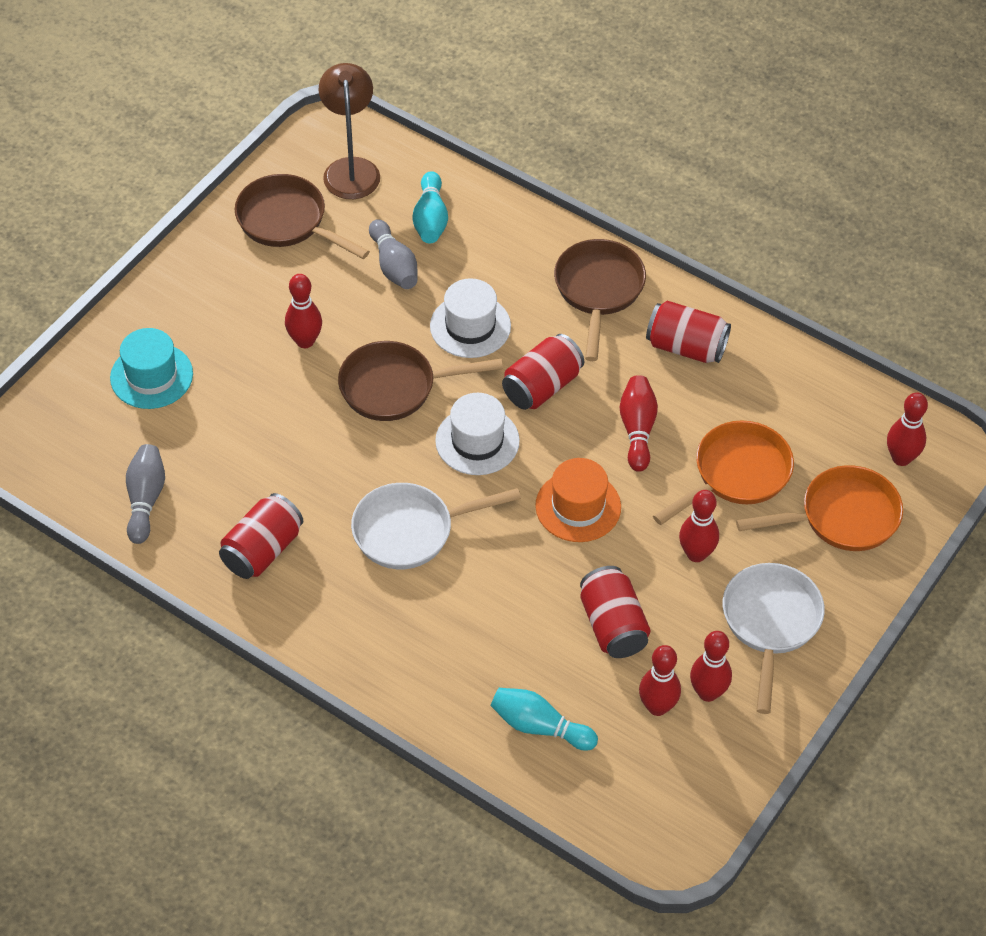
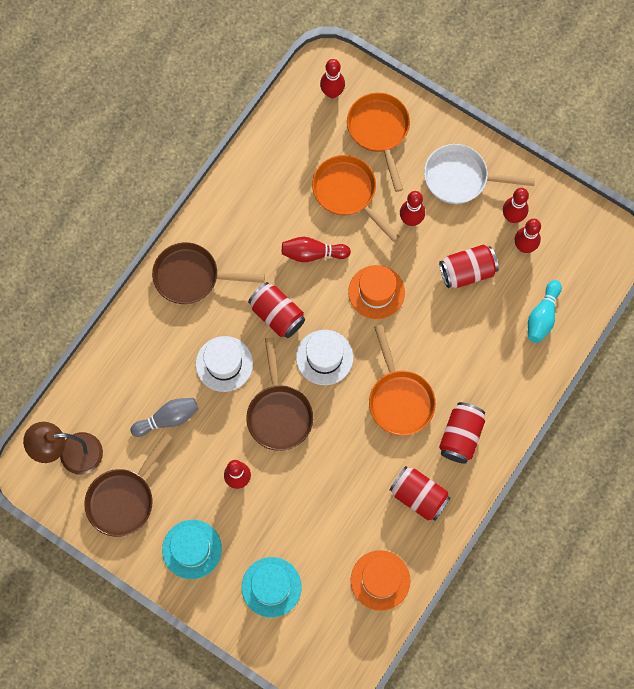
camera: 90 degrees left, 20 degrees up
(145, 500) = (380, 580): grey bowling pin -> orange hat
(213, 291) = (192, 549): none -> turquoise hat
(411, 531) = (399, 399): white pan -> orange pan
(430, 219) = (123, 394): turquoise bowling pin -> none
(686, 347) = (242, 220): red can -> red can (460, 436)

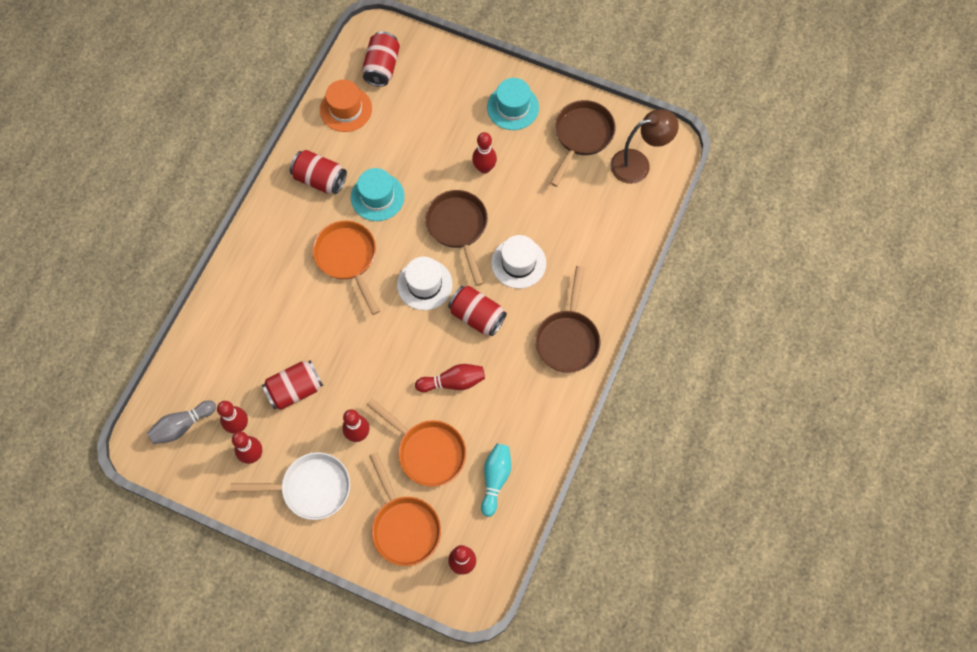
camera: 170 degrees right, 5 degrees down
(167, 419) = (559, 207): grey bowling pin -> grey bowling pin (182, 426)
(192, 277) = (568, 339): brown pan -> brown pan turned 105 degrees clockwise
(271, 587) = (438, 90): turquoise hat -> turquoise hat (377, 197)
(376, 292) = (383, 354): orange hat -> none
(460, 436) = (287, 235): red can -> red can (382, 67)
(542, 316) = (216, 358): turquoise bowling pin -> turquoise bowling pin (495, 479)

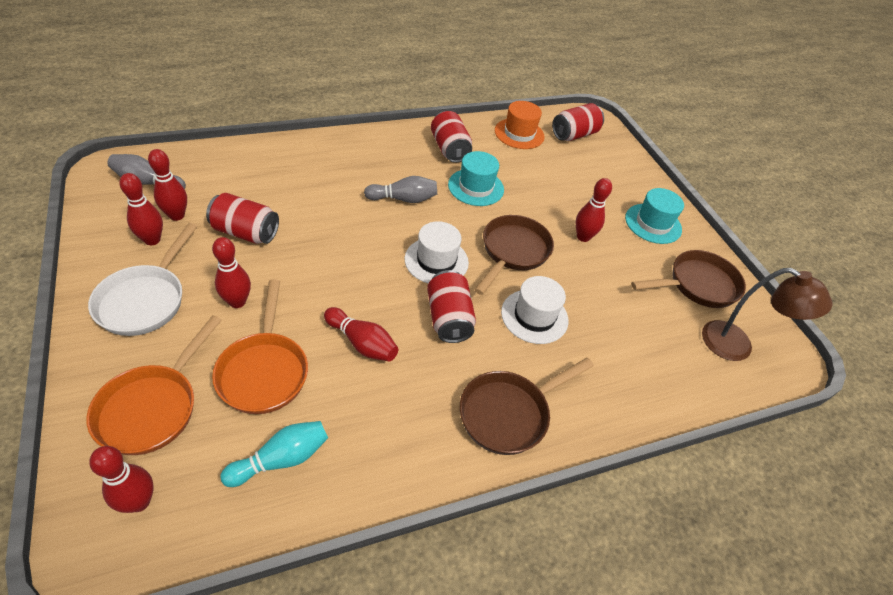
camera: 40 degrees right, 20 degrees down
(310, 488) = (145, 300): white pan -> white pan turned 60 degrees clockwise
(348, 258) = (403, 199): orange pan -> grey bowling pin

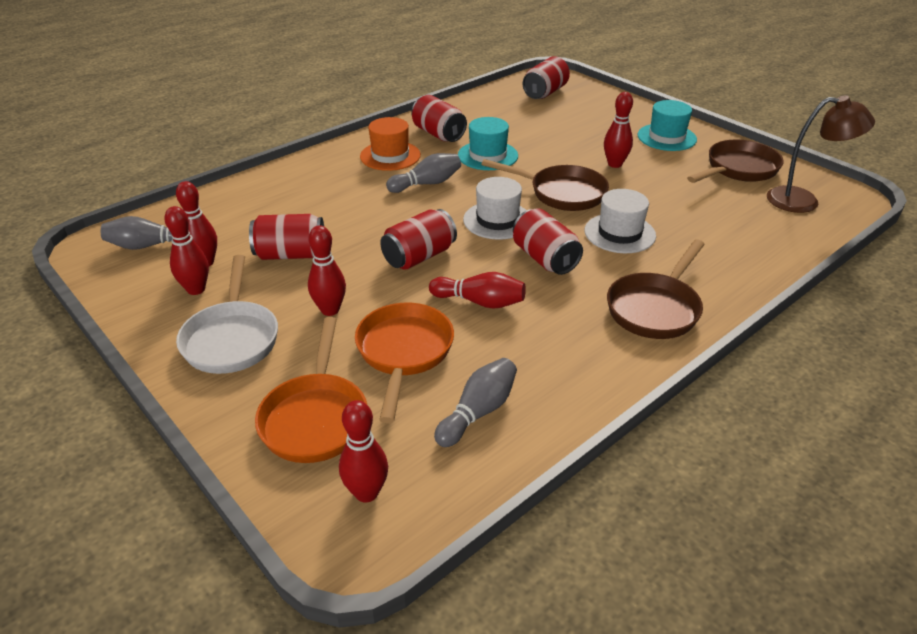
camera: 15 degrees left, 10 degrees down
(264, 371) = (403, 353): orange pan -> orange pan turned 150 degrees counterclockwise
(281, 459) = (478, 412): turquoise bowling pin -> grey bowling pin
(345, 274) = (419, 256): none -> red can
(513, 252) = (562, 193): brown pan -> brown pan turned 105 degrees clockwise
(519, 134) = (494, 105): orange hat -> orange hat (390, 156)

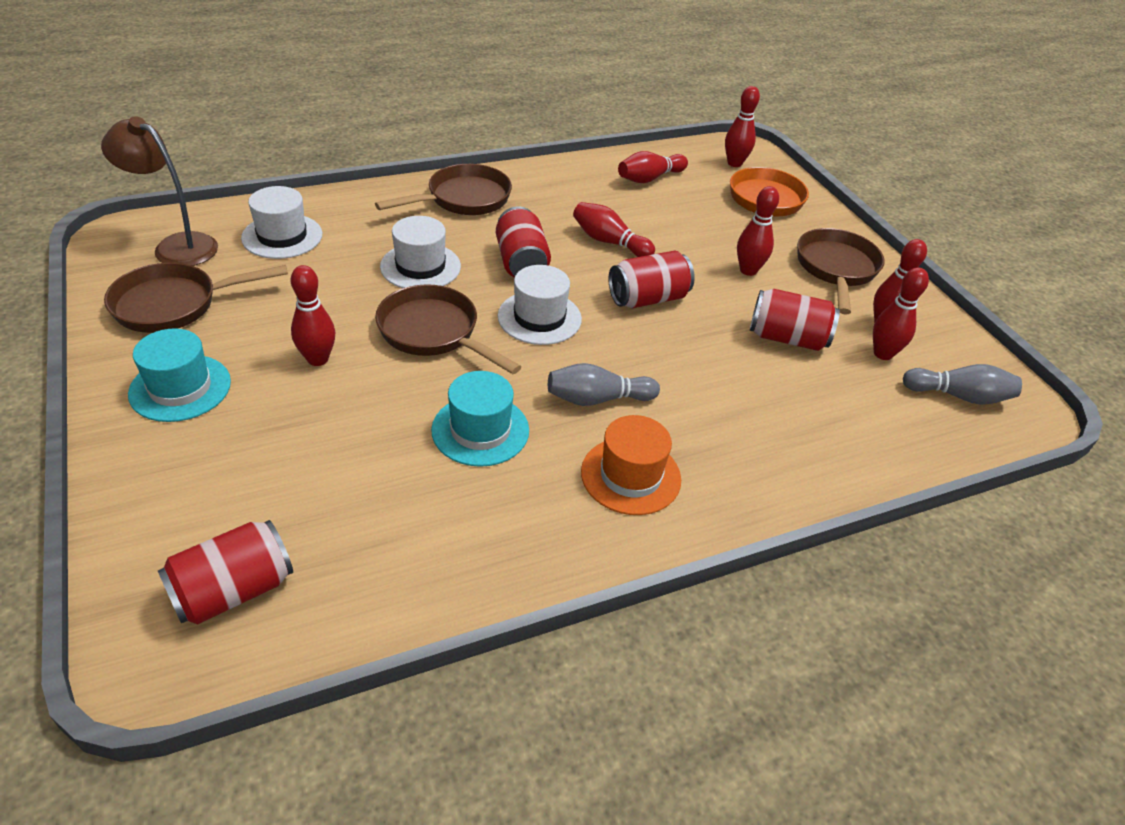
camera: 165 degrees left, 5 degrees up
(232, 338) = (836, 269): white pan -> brown pan
(403, 353) = (690, 223): orange pan -> none
(438, 134) = (529, 510): red can -> none
(478, 412) = (649, 178): grey bowling pin -> red bowling pin
(749, 227) = (282, 236): none -> white hat

